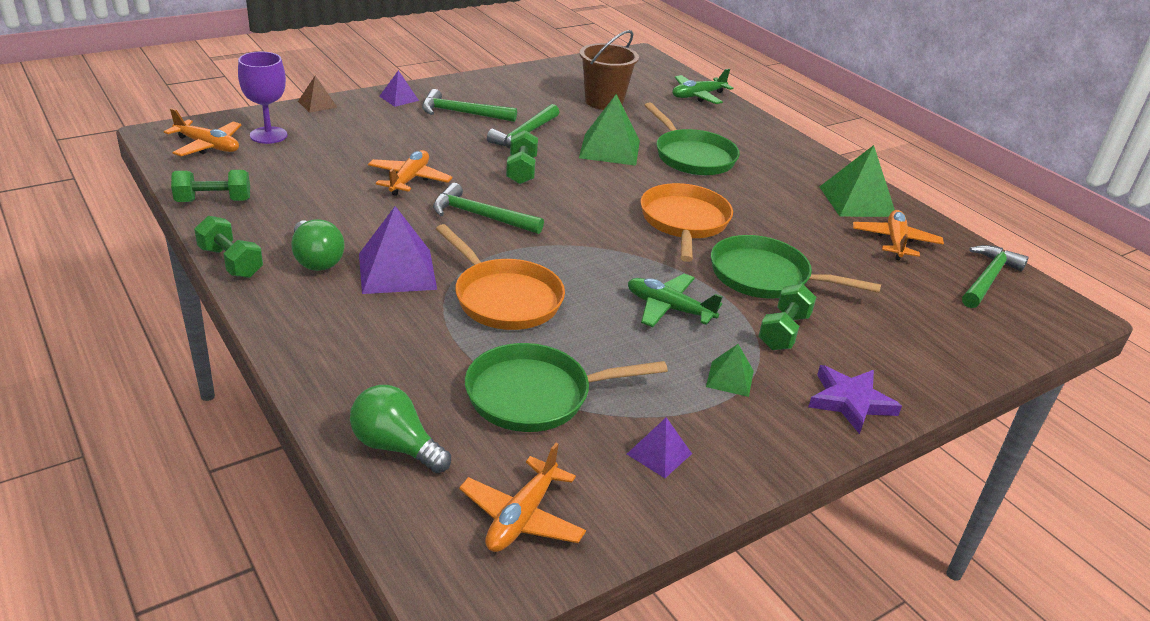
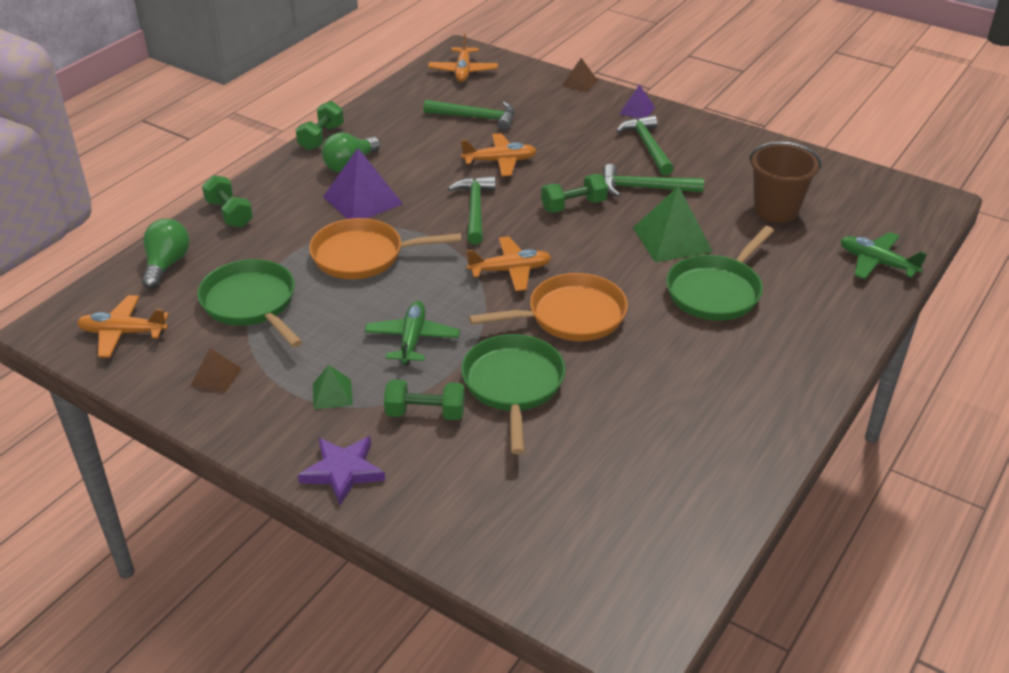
camera: 70 degrees right, 5 degrees up
(213, 201) = (391, 102): green dumbbell -> green dumbbell (229, 214)
(268, 135) = (505, 85): purple goblet -> none
(504, 298) = (363, 255): orange pan -> orange pan turned 60 degrees clockwise
(659, 453) = (216, 377): purple pyramid -> brown pyramid
(857, 201) = (742, 427): green pyramid -> none
(895, 242) = (672, 469): orange plane -> orange plane (510, 270)
(988, 278) = (656, 556): green hammer -> green hammer (476, 117)

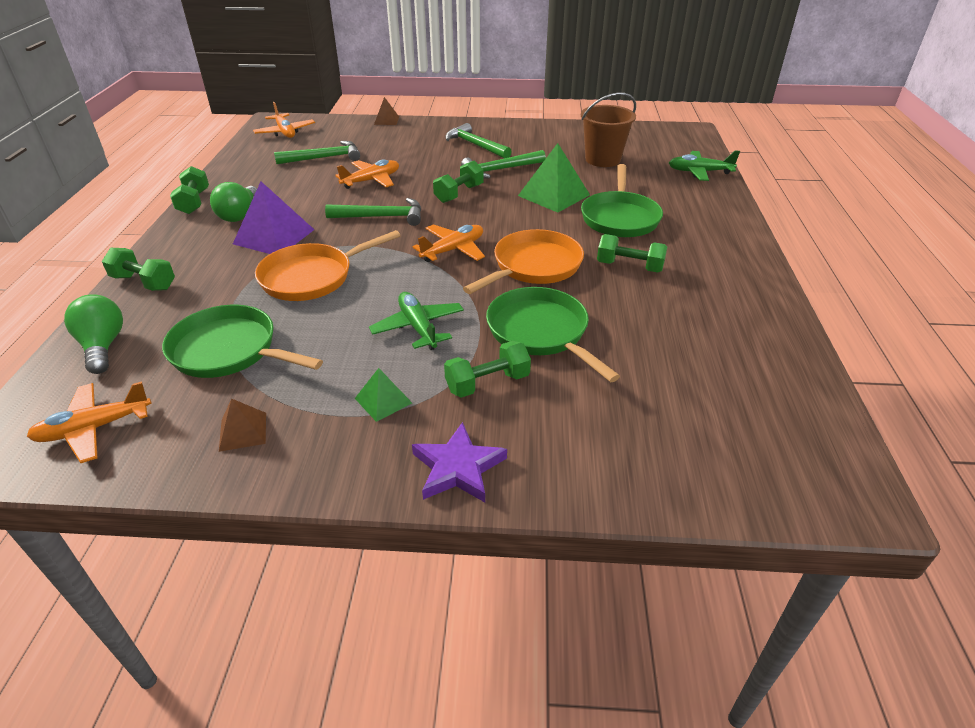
camera: 30 degrees left, 0 degrees up
(475, 209) = (382, 217): green hammer -> green hammer turned 120 degrees clockwise
(637, 110) = (445, 127): purple pyramid -> none
(666, 351) = (629, 266): none -> green dumbbell

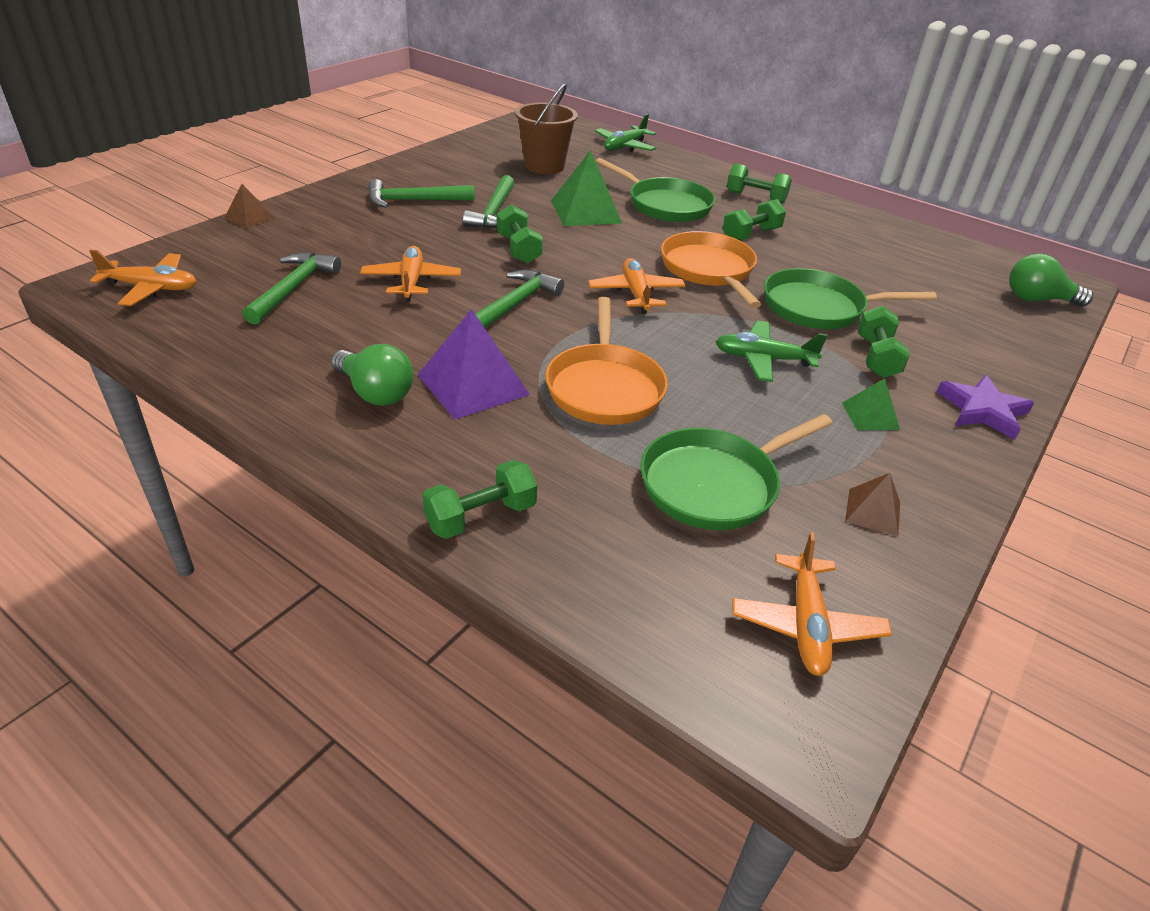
camera: 60 degrees left, 0 degrees up
(103, 346) = (621, 586): green light bulb -> green light bulb (1037, 299)
(194, 202) = (277, 419): green dumbbell -> green dumbbell (755, 197)

